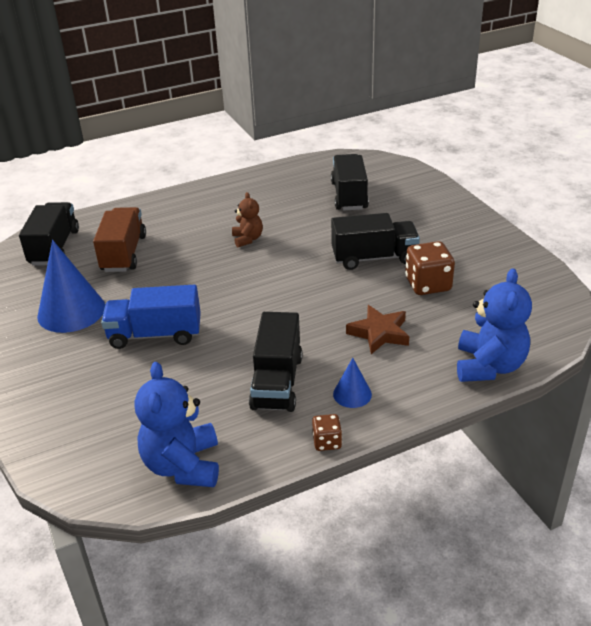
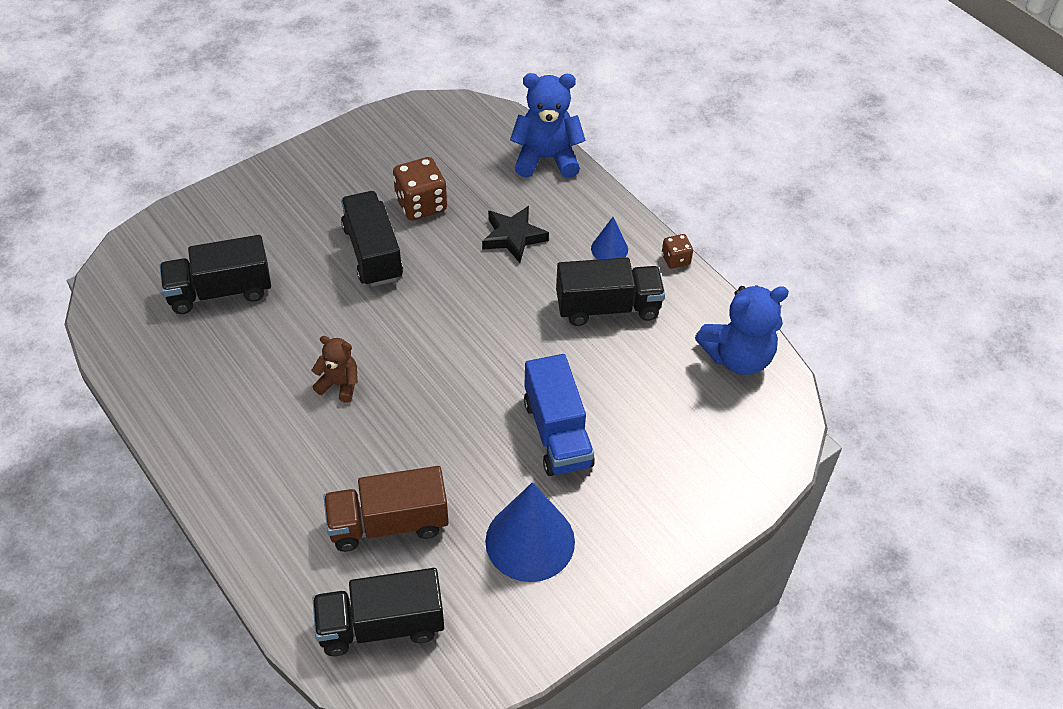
camera: 105 degrees left, 15 degrees up
(247, 239) = (339, 384): brown teddy bear -> brown teddy bear turned 45 degrees clockwise
(379, 333) = (513, 237): brown star -> black star

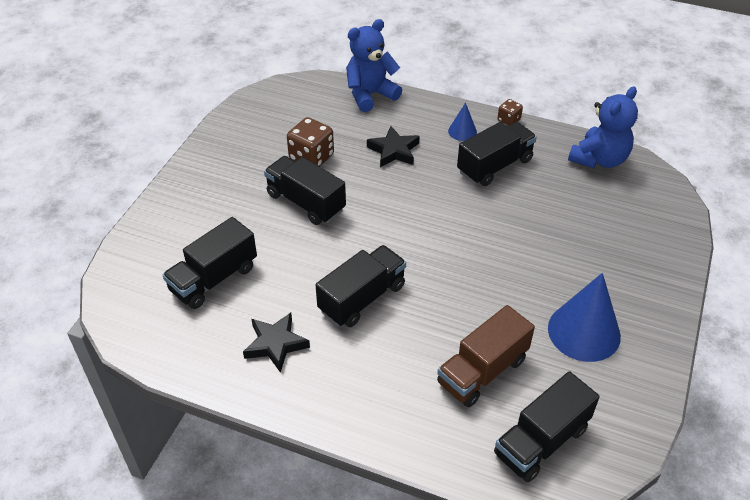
camera: 30 degrees left, 5 degrees down
(221, 388) = (275, 344): none -> black star
(339, 384) = (362, 298): brown teddy bear -> black truck
(557, 433) = (536, 256): blue truck -> none

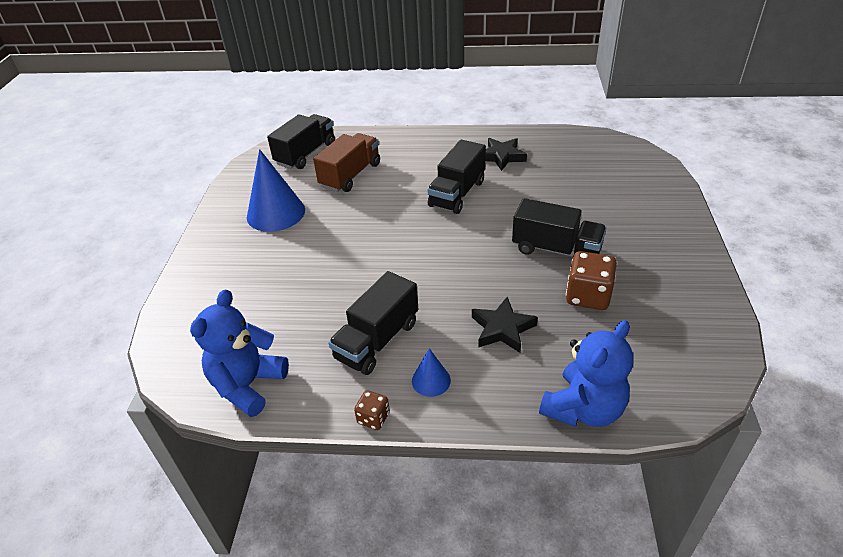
camera: 165 degrees right, 5 degrees down
(214, 279) = (580, 178): black truck -> none

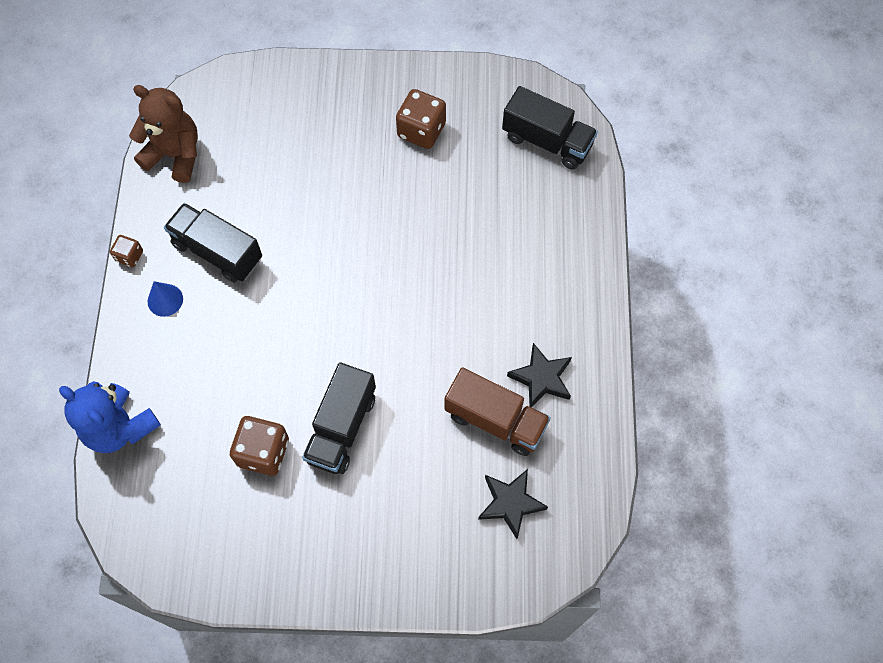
camera: 85 degrees right, 25 degrees up
(248, 385) = (175, 155): blue teddy bear -> brown teddy bear
(276, 213) = (421, 130): blue cone -> brown dice
(350, 175) = (497, 198): brown truck -> brown truck (495, 420)
(457, 193) = (455, 321): black truck -> none
(502, 329) = (223, 363): black star -> black star (510, 503)

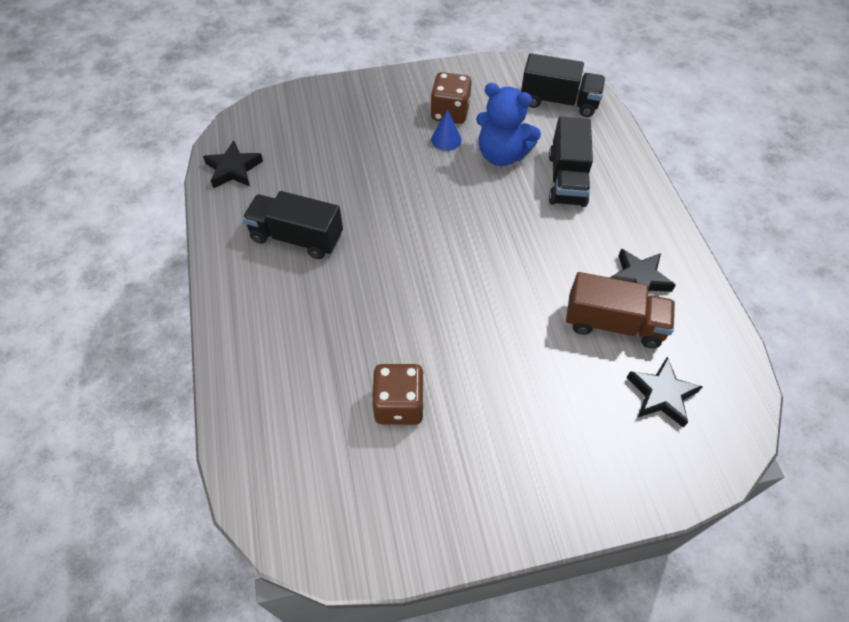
camera: 15 degrees left, 10 degrees down
(120, 427) = (240, 415): blue teddy bear -> blue teddy bear (501, 155)
(129, 256) = (211, 258): brown dice -> none
(165, 300) = (256, 288): blue cone -> blue cone (446, 139)
(175, 155) = (233, 169): brown teddy bear -> black star
(341, 428) = (470, 364): black truck -> black truck (566, 179)

